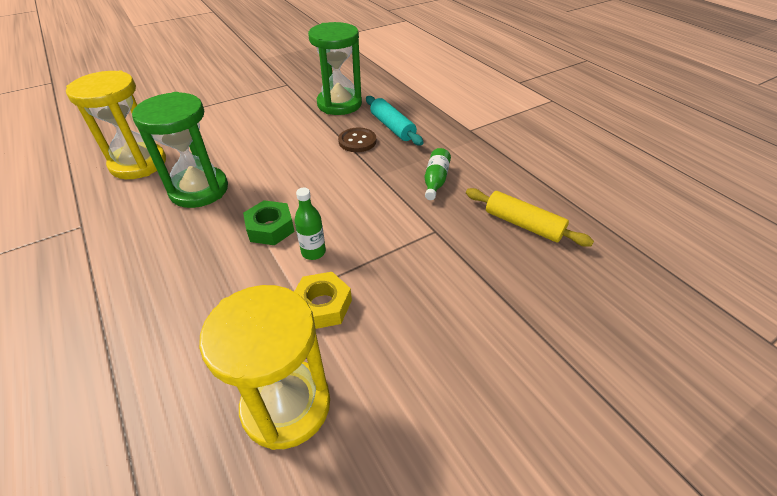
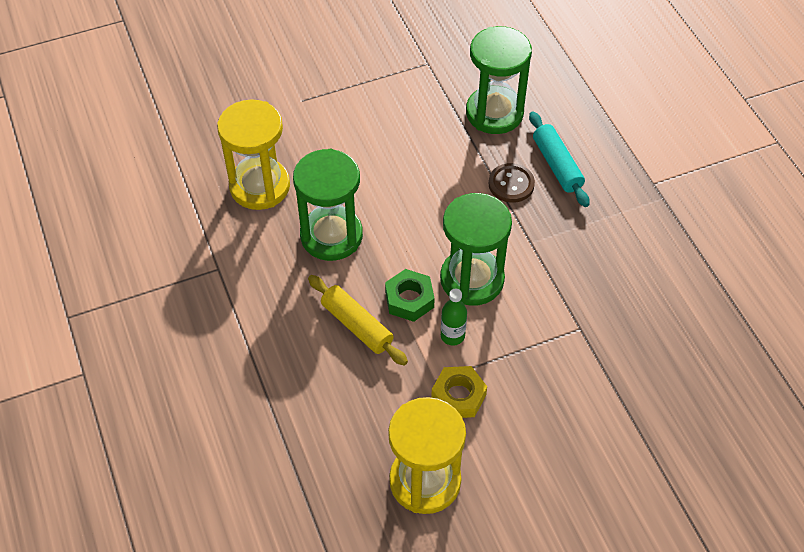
camera: 10 degrees right, 10 degrees up
(329, 206) = (472, 279): none -> green hourglass
(435, 180) = (593, 260): green bottle -> none
(523, 224) = (675, 334): yellow rolling pin -> yellow rolling pin (357, 325)

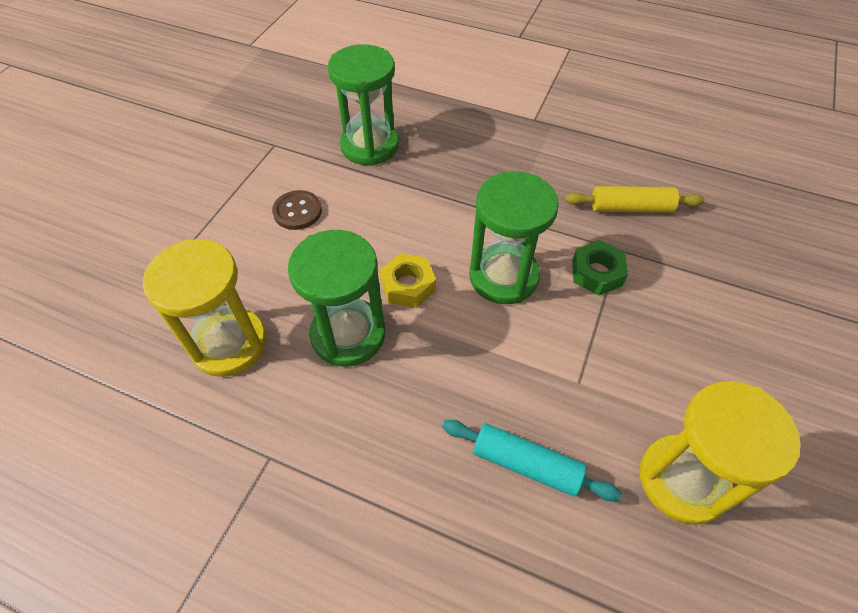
camera: 45 degrees left, 0 degrees up
(357, 325) = (462, 394): yellow rolling pin -> yellow rolling pin (630, 208)
(409, 299) = (477, 333): green nut -> green nut (596, 273)
(452, 336) = (545, 333): green bottle -> none
(458, 396) = (611, 379): yellow nut -> yellow nut (408, 285)
(511, 184) = (443, 186): brown button -> brown button (297, 211)
(557, 165) = (459, 150): turquoise rolling pin -> turquoise rolling pin (526, 464)

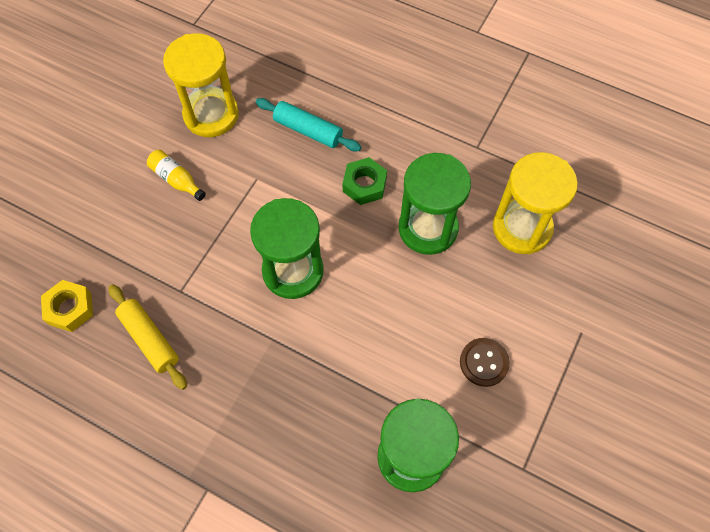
camera: 175 degrees left, 10 degrees up
(408, 285) = (377, 269): yellow nut -> yellow nut (70, 308)
(596, 273) = (210, 268): green nut -> green nut (364, 185)
(630, 208) = (149, 339): yellow rolling pin -> yellow rolling pin turned 45 degrees clockwise
(684, 372) = (176, 180): none -> yellow bottle

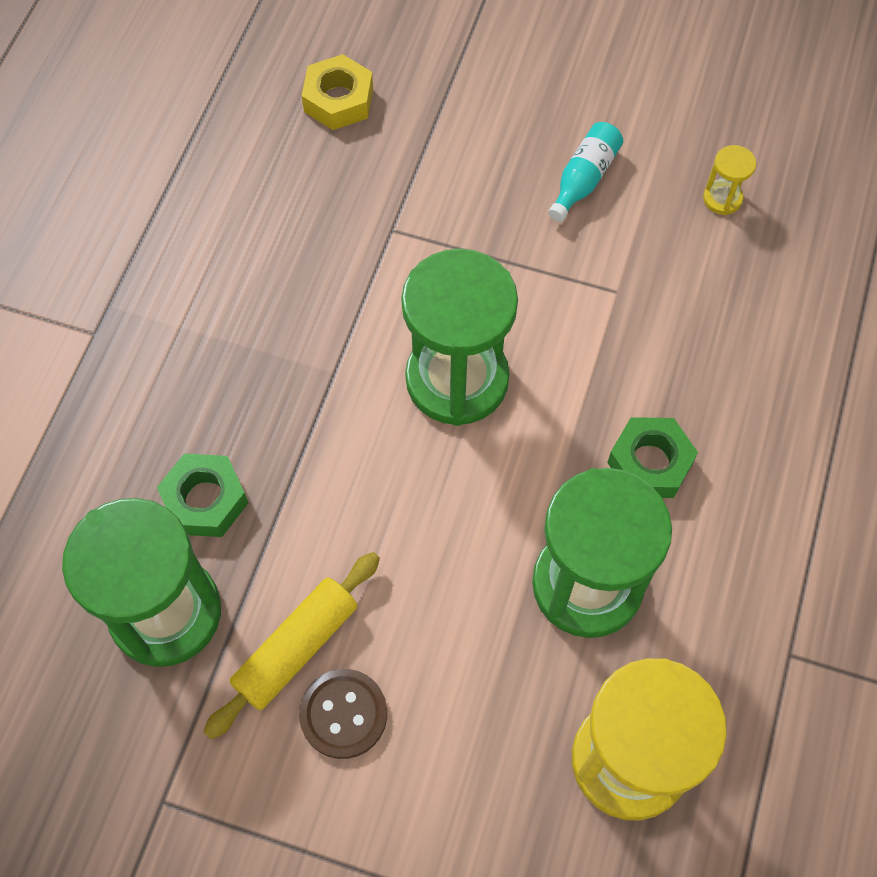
camera: 80 degrees right, 0 degrees up
(149, 339) = (307, 208): yellow rolling pin -> yellow rolling pin (296, 648)
(176, 180) = (584, 179): yellow bottle -> turquoise bottle
(211, 115) = (722, 198): yellow hourglass -> yellow hourglass, size x0.41
(308, 130) = (736, 351): turquoise rolling pin -> none
(342, 426) = (205, 500): none -> green nut

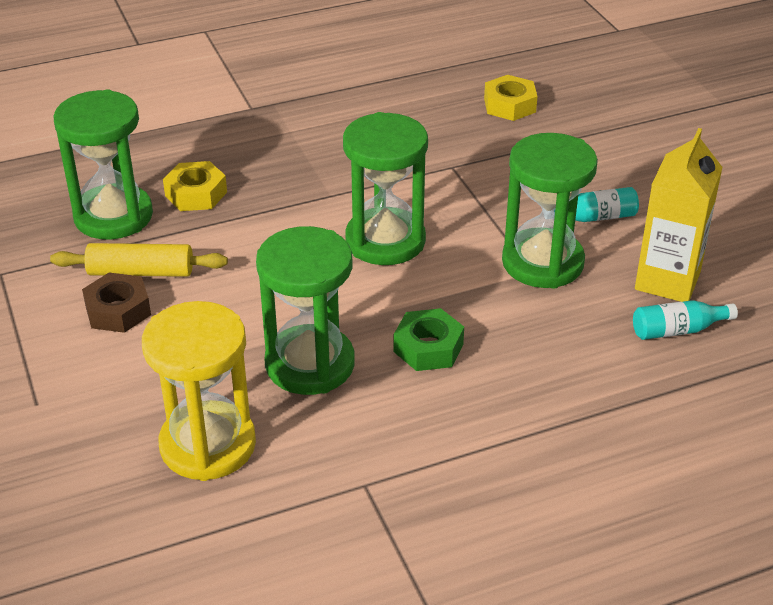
camera: 50 degrees right, 25 degrees down
(205, 500) = (196, 194): green nut -> yellow nut
(343, 714) = (118, 310): brown button -> brown nut
(611, 273) = (542, 262): none -> green hourglass
(722, 198) = (667, 280): yellow hourglass -> yellow carton
(792, 247) = (677, 330): none -> turquoise bottle

